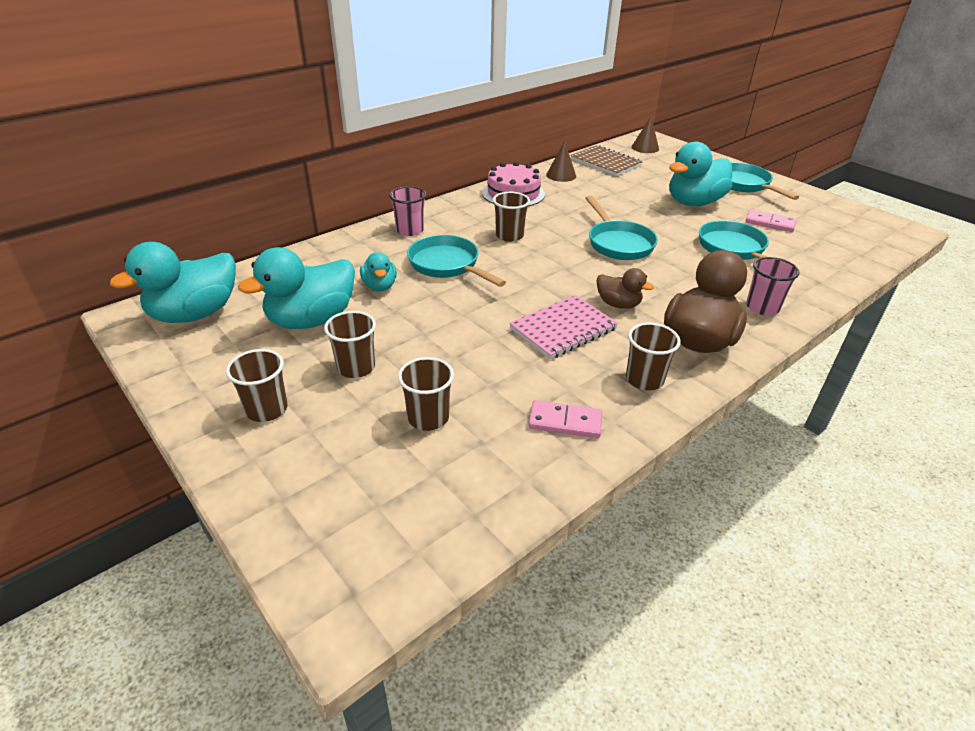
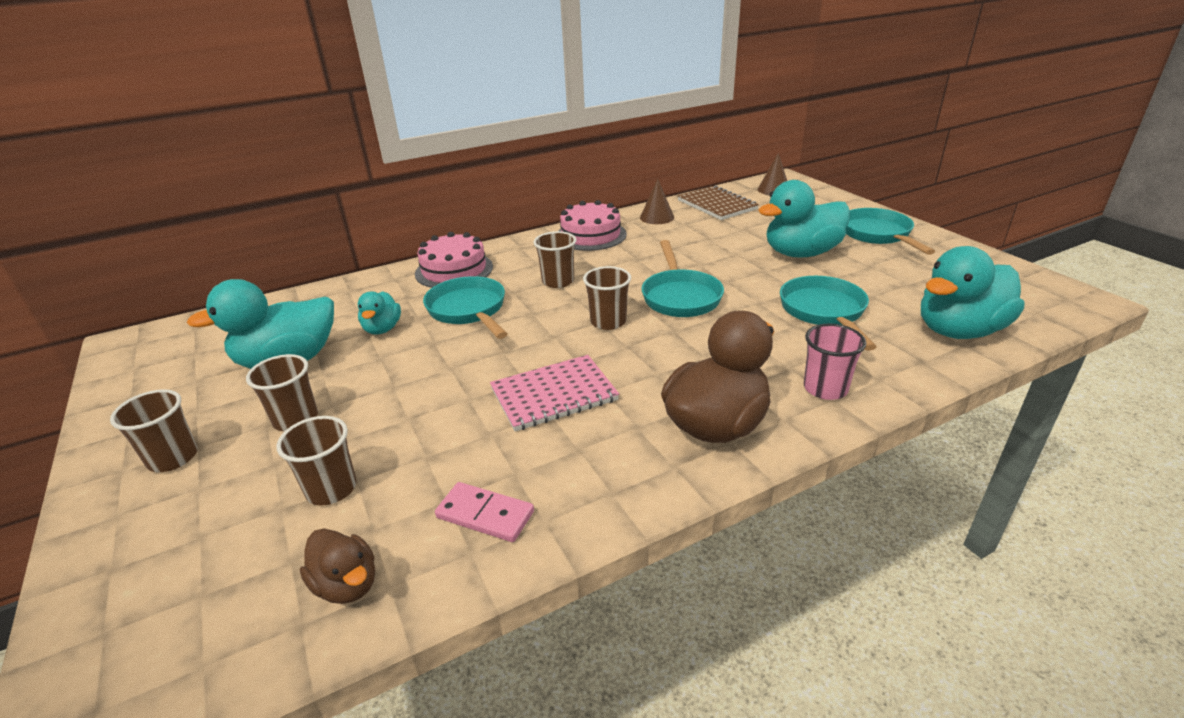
camera: 15 degrees right, 5 degrees down
(195, 314) = (183, 345): turquoise duck -> turquoise duck (958, 331)
(410, 230) = (454, 270): pink cup -> pink cake
(618, 304) = (638, 370): brown duck -> brown duck (347, 585)
(644, 379) = (617, 470): brown cup -> brown cup (608, 322)
(770, 223) = (889, 282): pink domino -> none

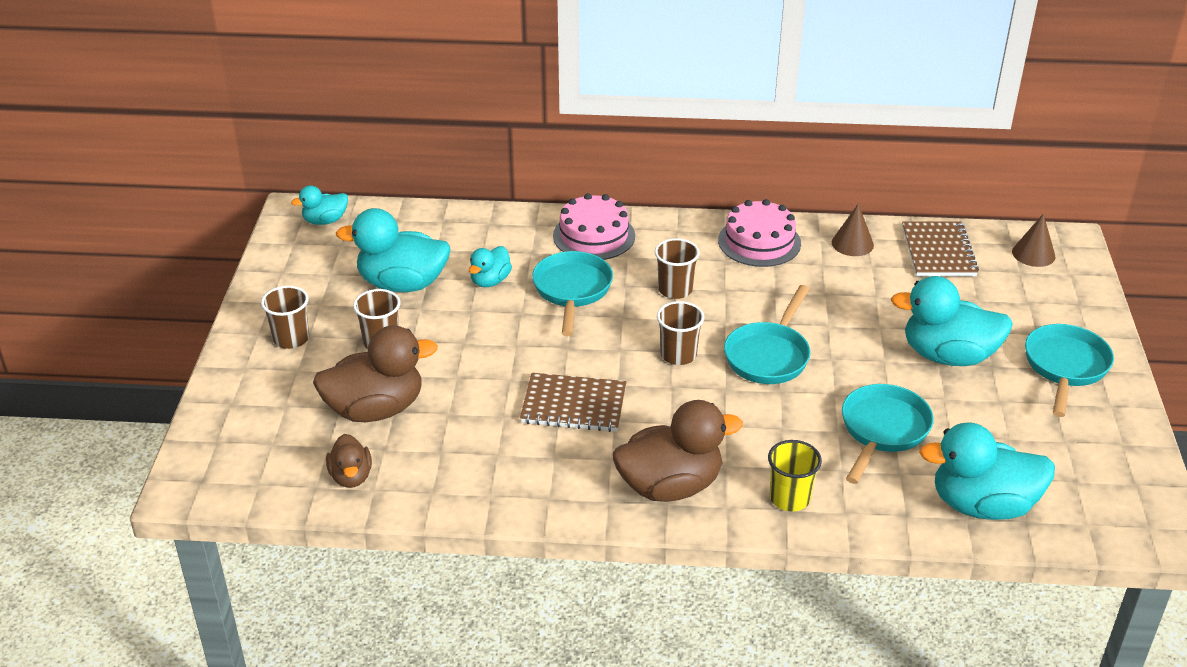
camera: 30 degrees right, 5 degrees up
(165, 339) = (325, 221): none -> turquoise duck
(331, 489) = (375, 409): brown cup -> brown duck
(485, 514) = (457, 473): pink domino -> none
(554, 395) = (573, 405): pink notebook -> brown notebook
(825, 388) = (789, 498): pink cup -> yellow cup

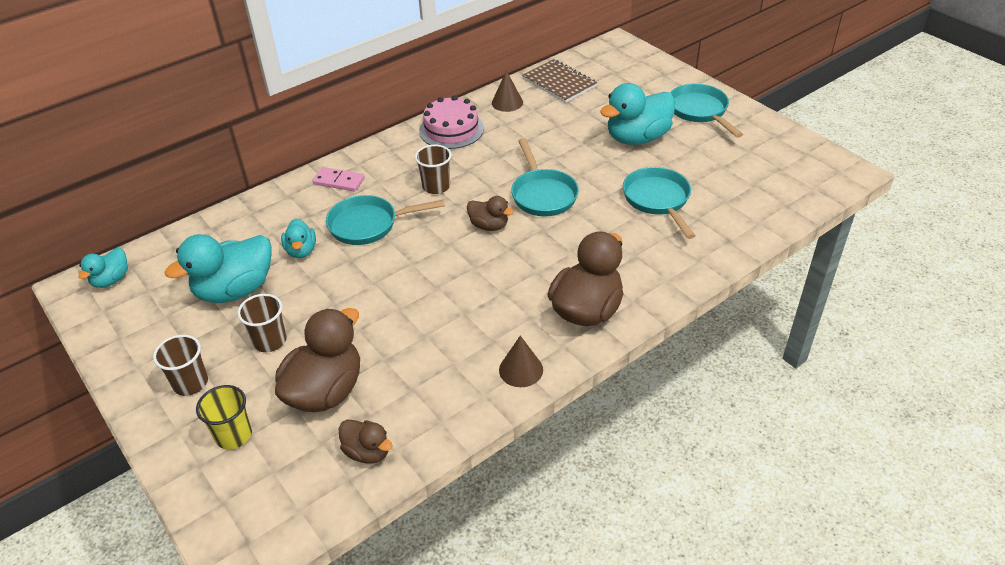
camera: 40 degrees left, 5 degrees up
(572, 291) = (369, 225): turquoise pan -> turquoise pan turned 60 degrees counterclockwise
(573, 405) = (463, 298): brown notebook -> none
(594, 236) = (339, 181): pink cake -> pink domino
(678, 355) = (489, 226): brown cup -> brown duck
(789, 498) = (660, 272): yellow cup -> yellow cup (233, 435)
(982, 505) = (756, 210): turquoise duck -> none
(1033, 254) = (609, 59): brown cone -> brown cone (521, 370)

